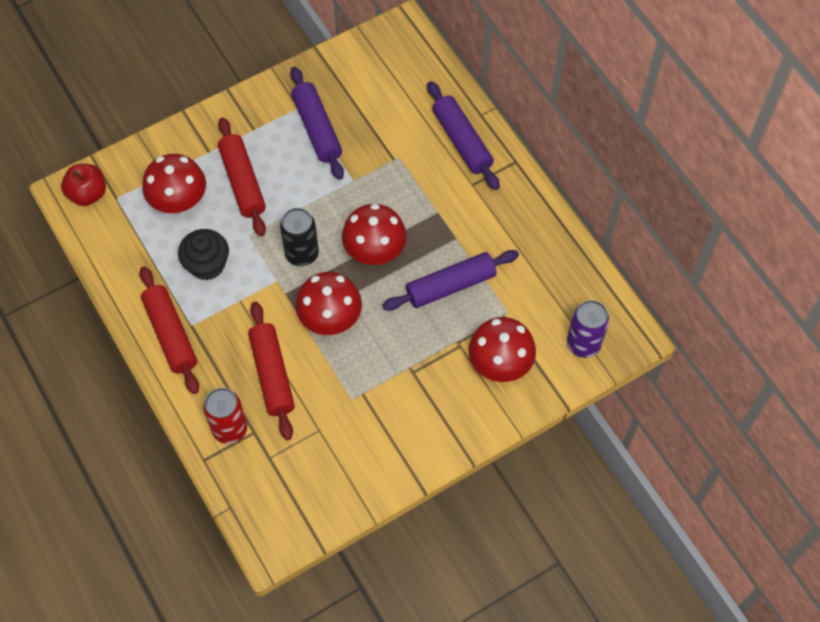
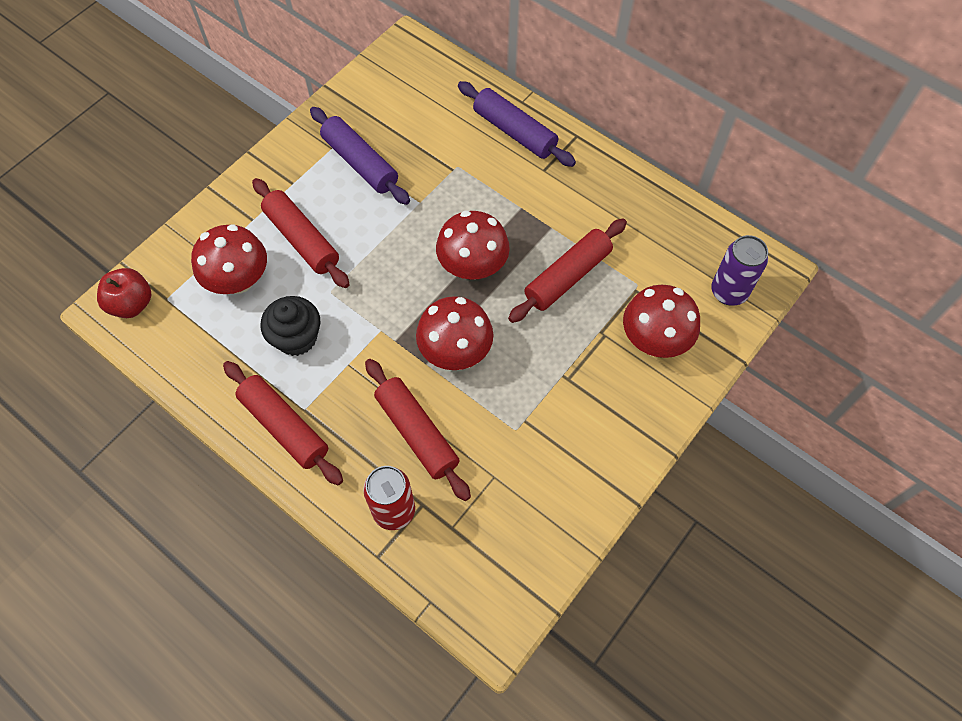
camera: 20 degrees left, 0 degrees up
(302, 254) = (396, 294): black can -> none
(450, 286) = (567, 277): purple rolling pin -> red rolling pin

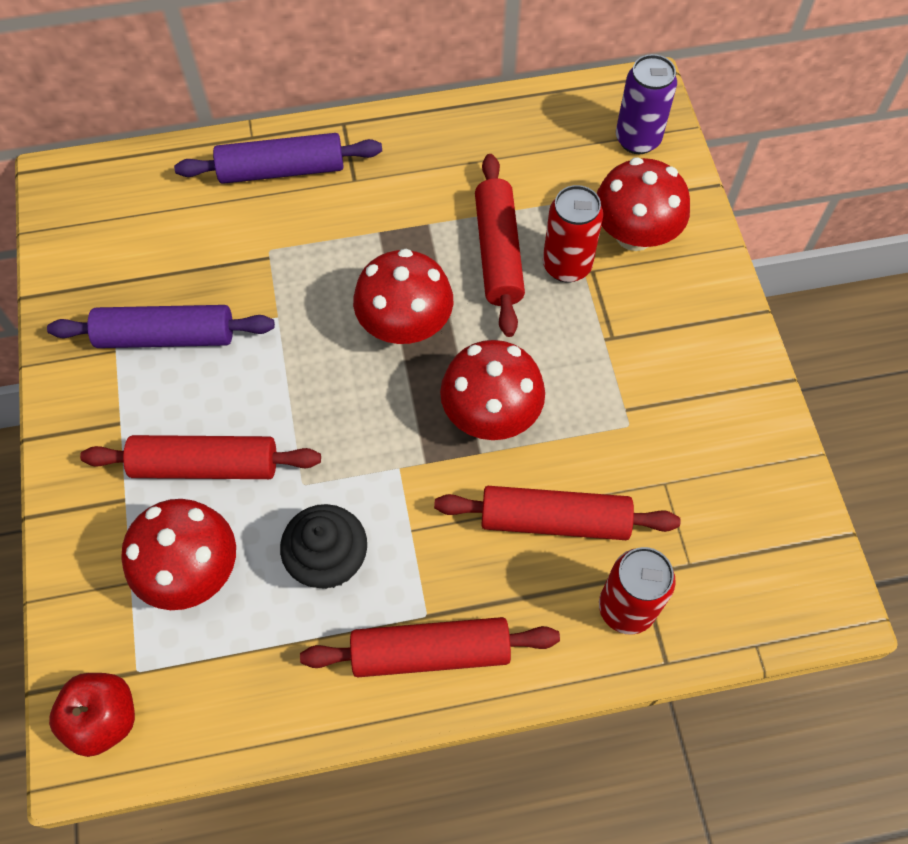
camera: 50 degrees left, 0 degrees up
(594, 319) = (567, 266): none -> red can

